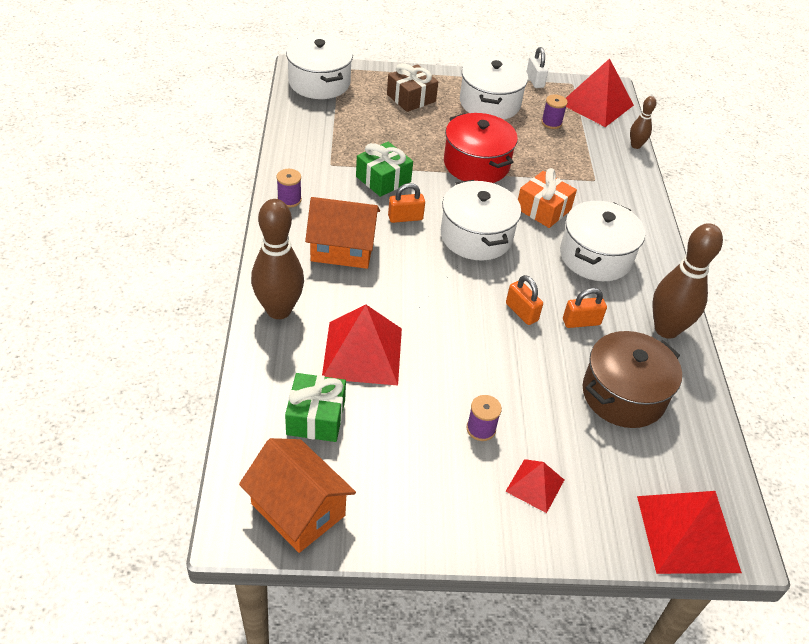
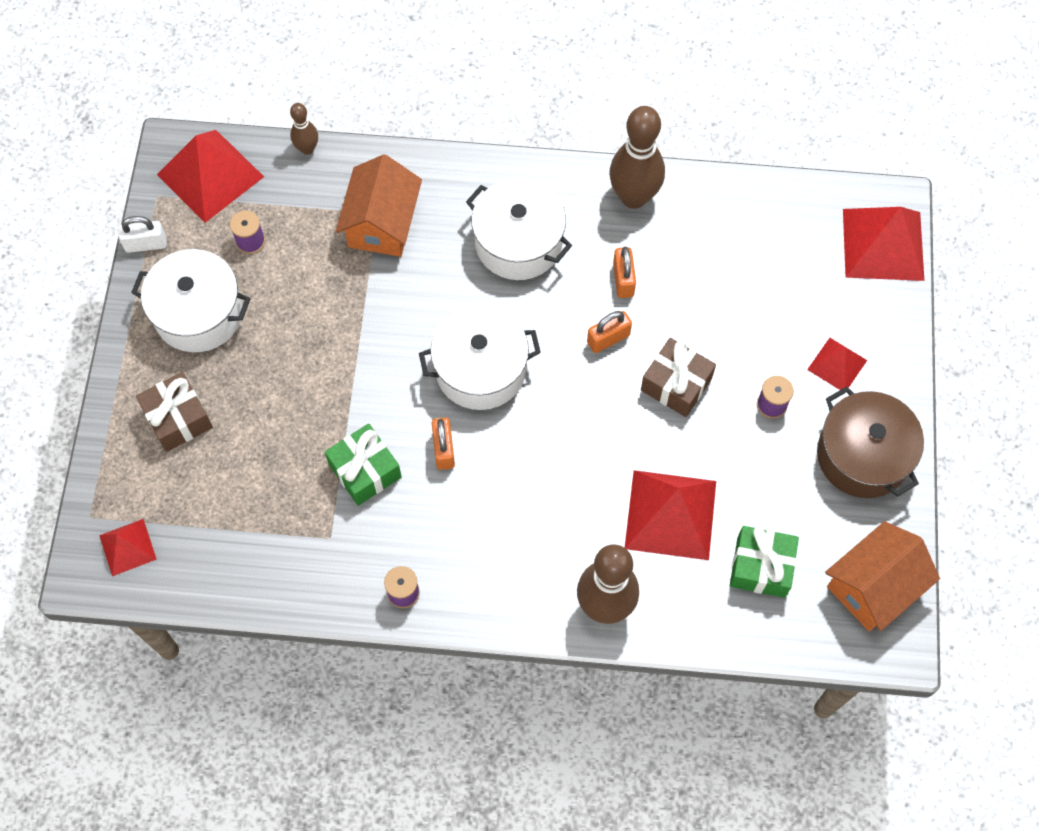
camera: 80 degrees left, 20 degrees up
(319, 82) = (127, 547): white pot -> red pyramid
(342, 249) = (501, 529): orange house -> orange house (382, 223)
(476, 164) = (338, 350): red pot -> none
(488, 357) = (676, 384): none -> brown gift
(543, 209) = (432, 284): orange gift -> none
(623, 395) = (724, 260): brown pot -> brown pot (862, 455)

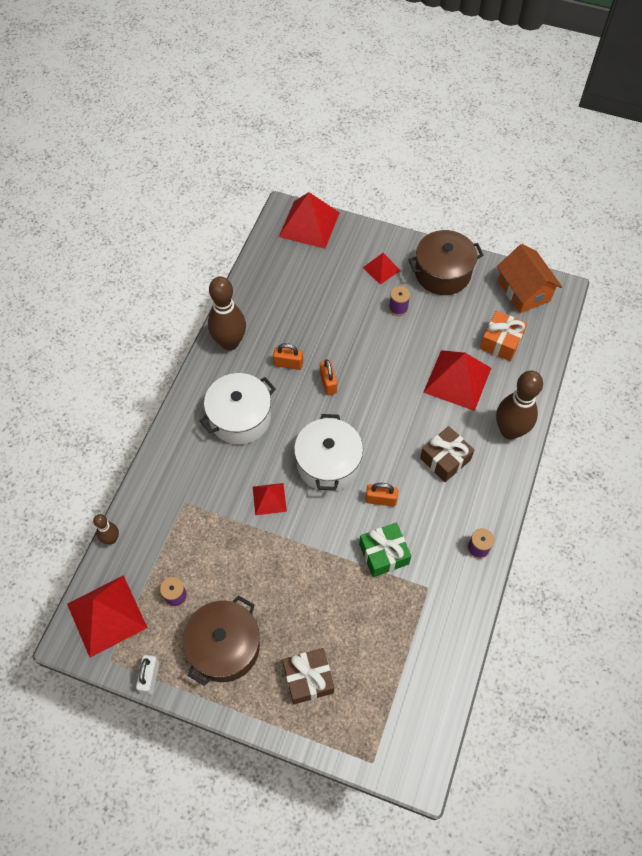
camera: 75 degrees left, 5 degrees down
(127, 547) = (404, 736): red pyramid -> red pyramid (269, 499)
(198, 313) = (224, 647): white pot -> brown pot
(382, 223) = (194, 500): orange house -> none
(676, 384) = (370, 354): brown gift -> brown gift (445, 459)
(761, 567) = (501, 342): green gift -> orange gift

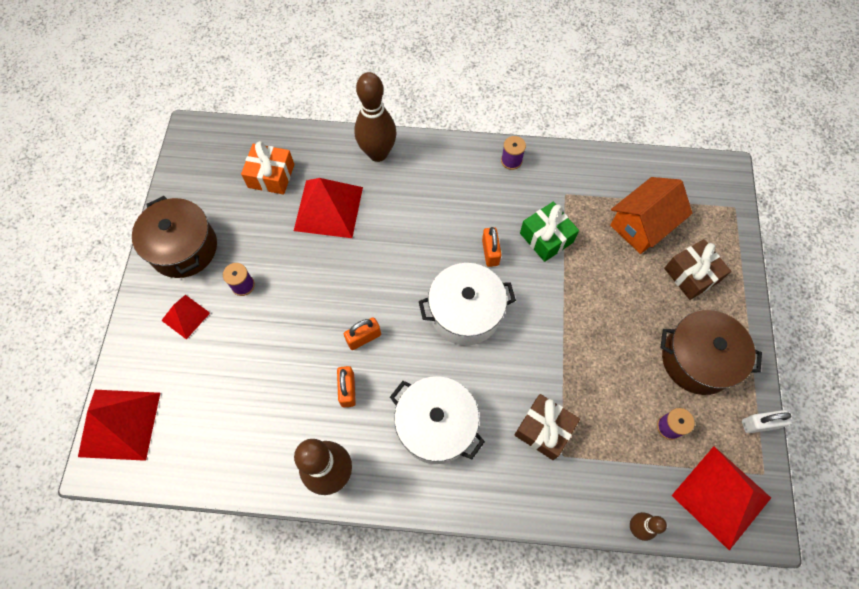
camera: 105 degrees left, 5 degrees up
(269, 499) = (526, 362): red pyramid -> none
(445, 459) = (426, 203): brown gift -> brown gift (544, 429)
(524, 291) = (198, 164): orange house -> orange house (642, 225)

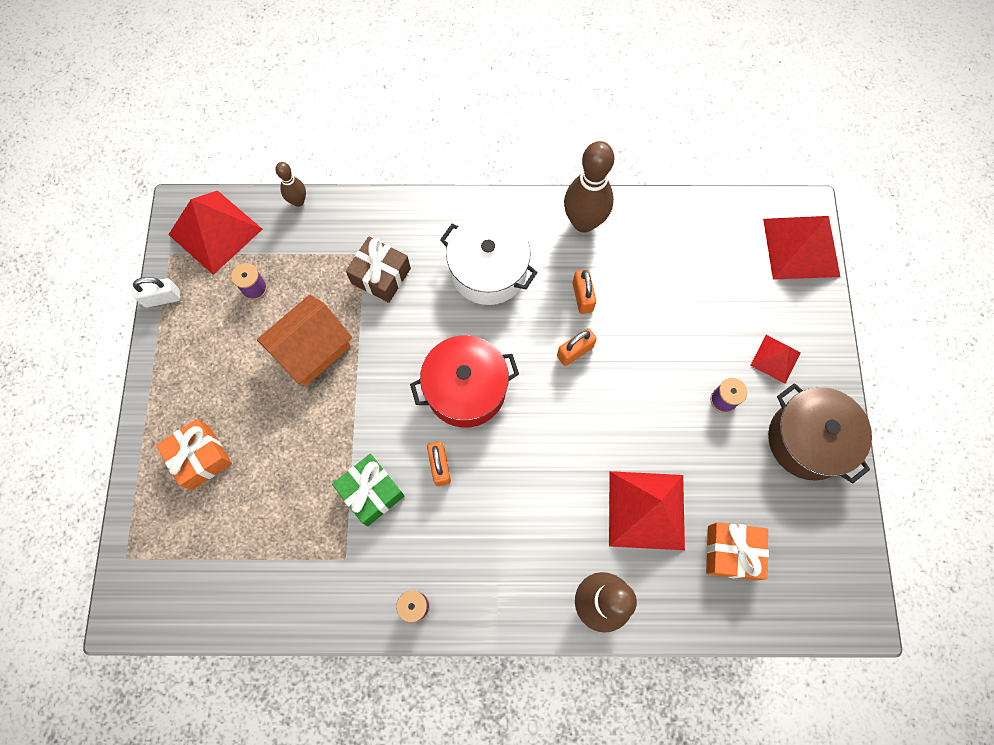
camera: 175 degrees right, 5 degrees up
(465, 312) = (466, 389): white pot -> red pot
(642, 225) = (250, 520): orange house -> orange house (312, 349)
(691, 275) = (200, 457): brown gift -> orange gift
(697, 359) = (213, 358): brown pot -> none

